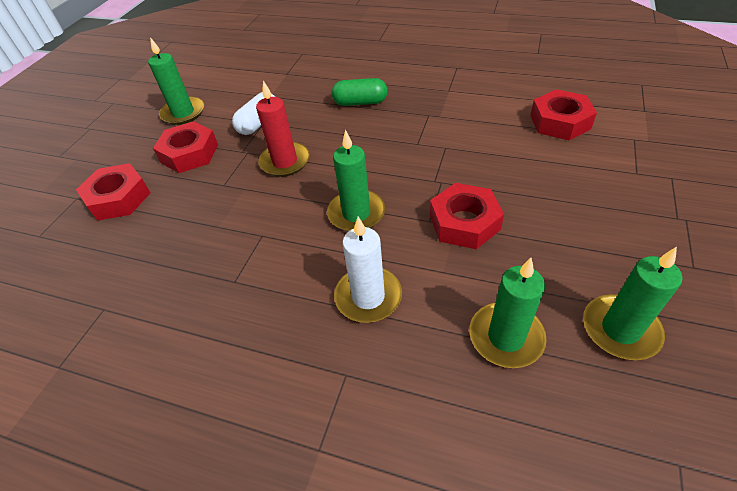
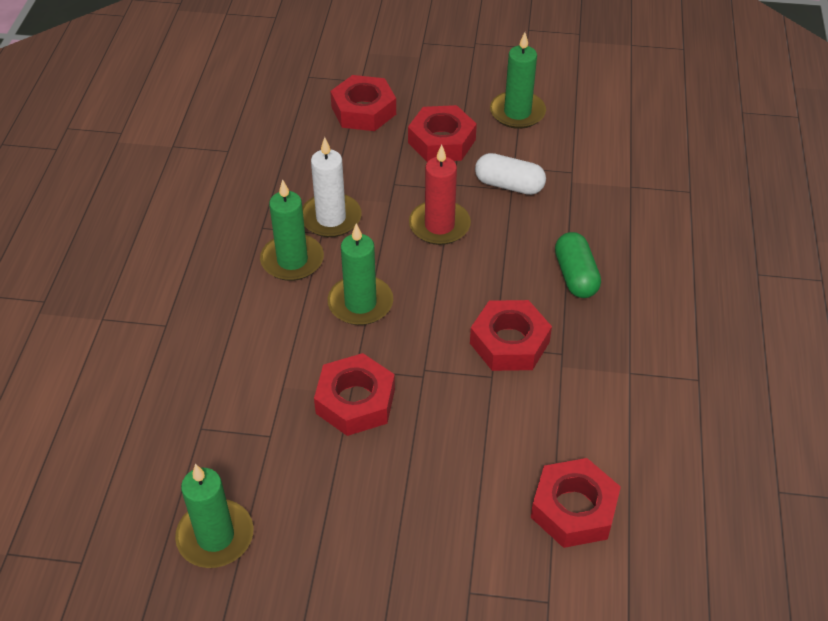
camera: 75 degrees right, 0 degrees up
(368, 297) = (248, 329): white candle -> white candle (331, 218)
(415, 136) = (509, 342): none -> red nut
(506, 337) = (204, 439): green candle -> green candle (292, 260)

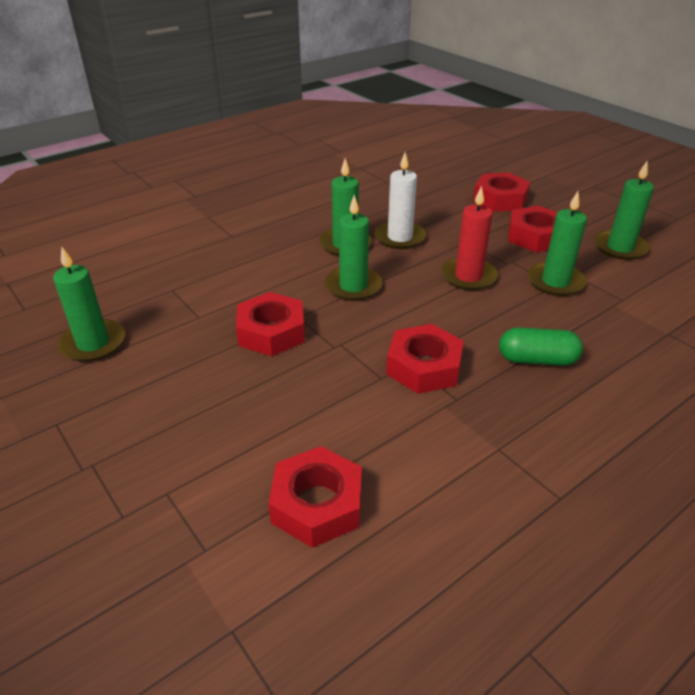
camera: 45 degrees right, 10 degrees down
(509, 185) = (555, 282): white capsule -> green candle
(575, 276) = (537, 360): green capsule -> green capsule turned 60 degrees clockwise

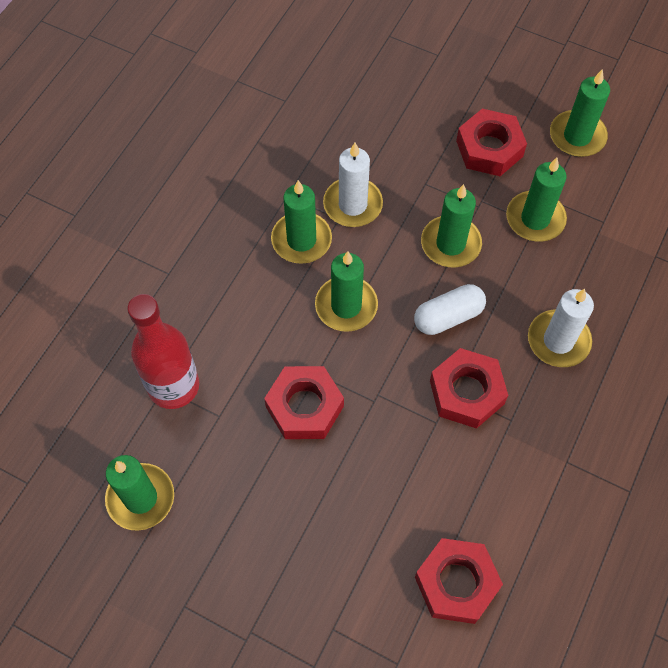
camera: 25 degrees left, 25 degrees up
(180, 290) = (173, 386): none -> red bottle
(438, 316) = (448, 317): none -> white capsule
(468, 276) = (450, 244): red candle -> green candle
(500, 199) = (427, 91): red nut -> none
(537, 360) = (558, 340): green capsule -> white candle

